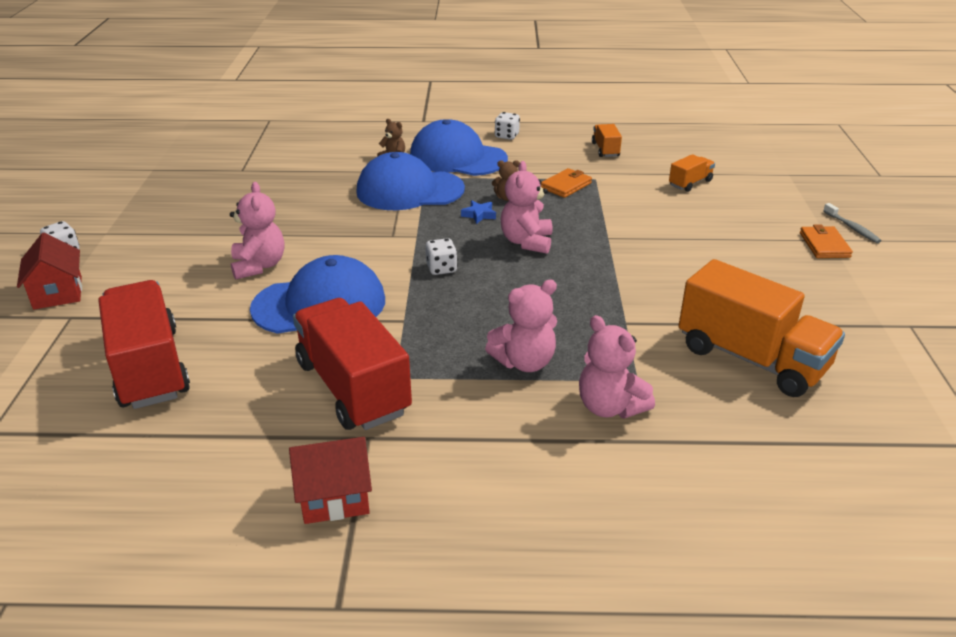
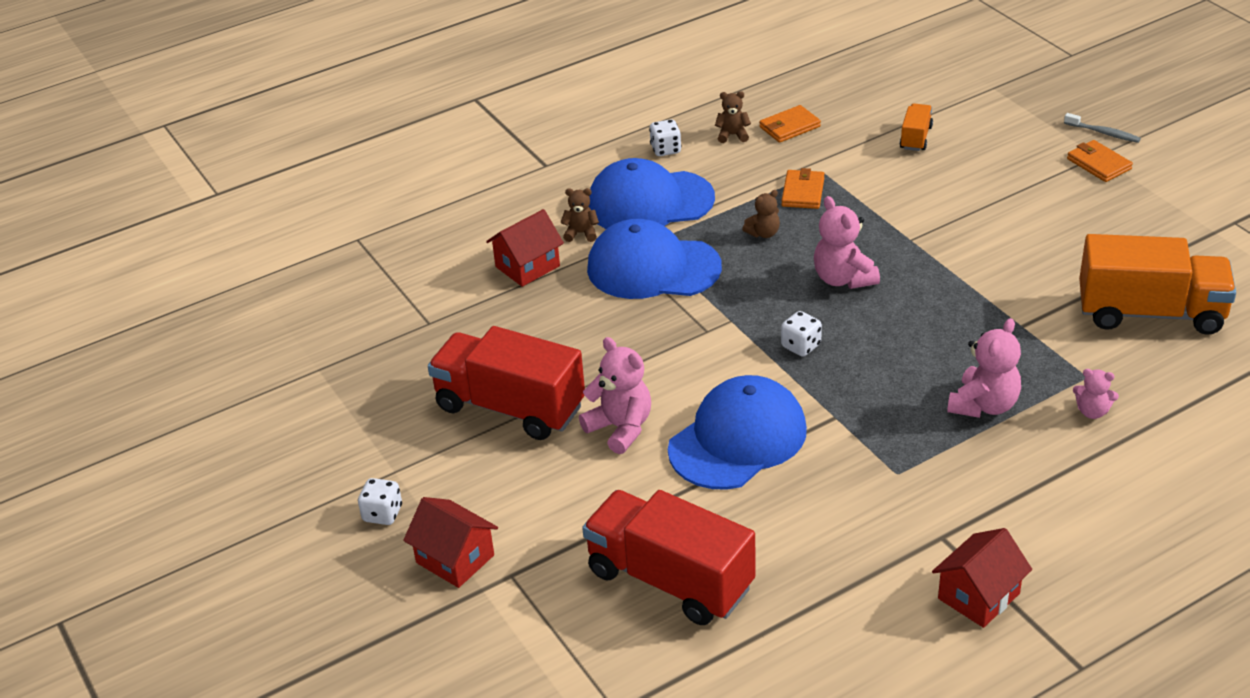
camera: 30 degrees left, 5 degrees up
(337, 163) = (527, 266): none -> red house
(353, 388) = (874, 502): red truck -> red truck (510, 407)
(409, 190) = (653, 268): blue cap -> blue cap turned 45 degrees clockwise
(479, 215) = (760, 267): blue star -> none
(560, 142) = (732, 135): none -> brown teddy bear
(605, 150) = (789, 127): orange truck -> orange wallet
(609, 407) = (1092, 411): pink teddy bear -> pink teddy bear, size x0.58

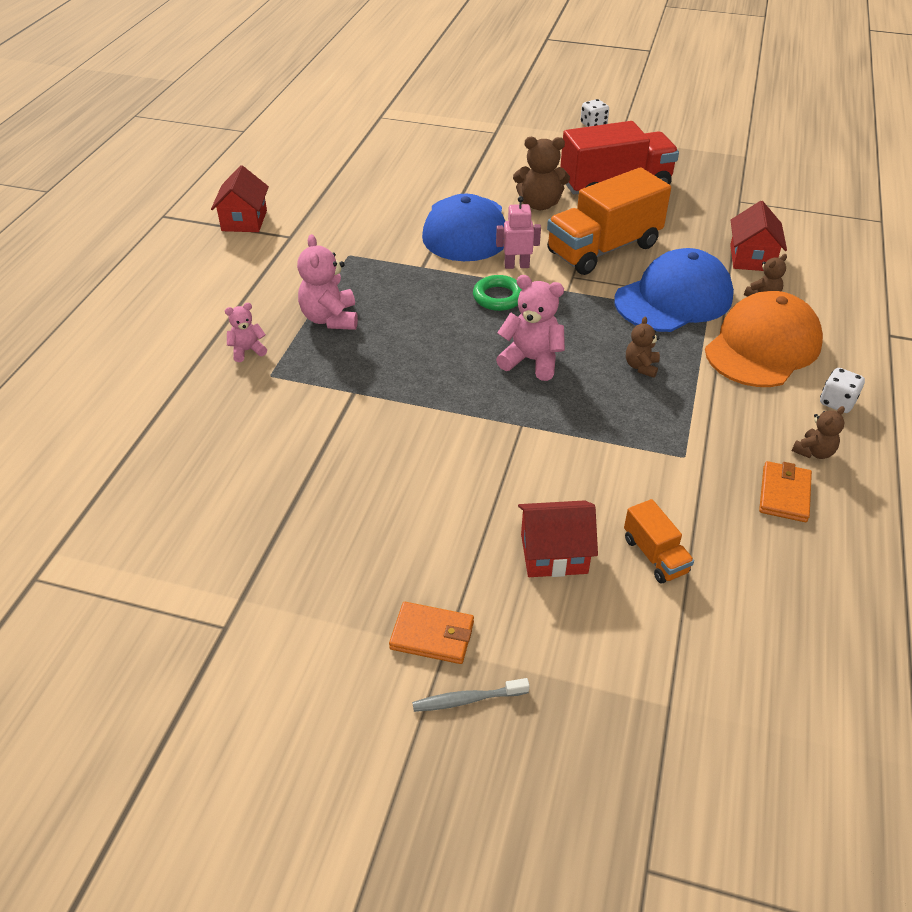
camera: 135 degrees right, 5 degrees up
(455, 559) = (530, 126): red house -> red house (554, 553)
(620, 428) = (539, 204): pink teddy bear -> brown teddy bear
(649, 202) = (762, 346): blue cap -> orange cap
(670, 580) = (417, 161): red truck -> none
(742, 369) = (516, 265): none -> pink robot
(801, 346) = (498, 297): white dice -> green ring
(803, 192) = (667, 423): orange wallet -> none
(1150, 313) = (253, 459): orange truck -> orange truck (603, 249)

